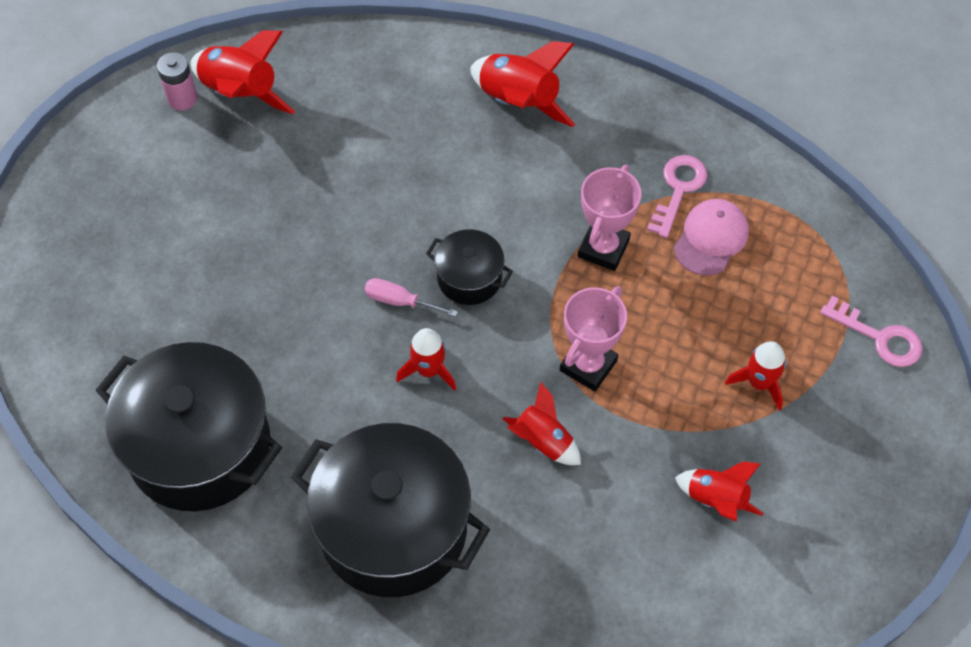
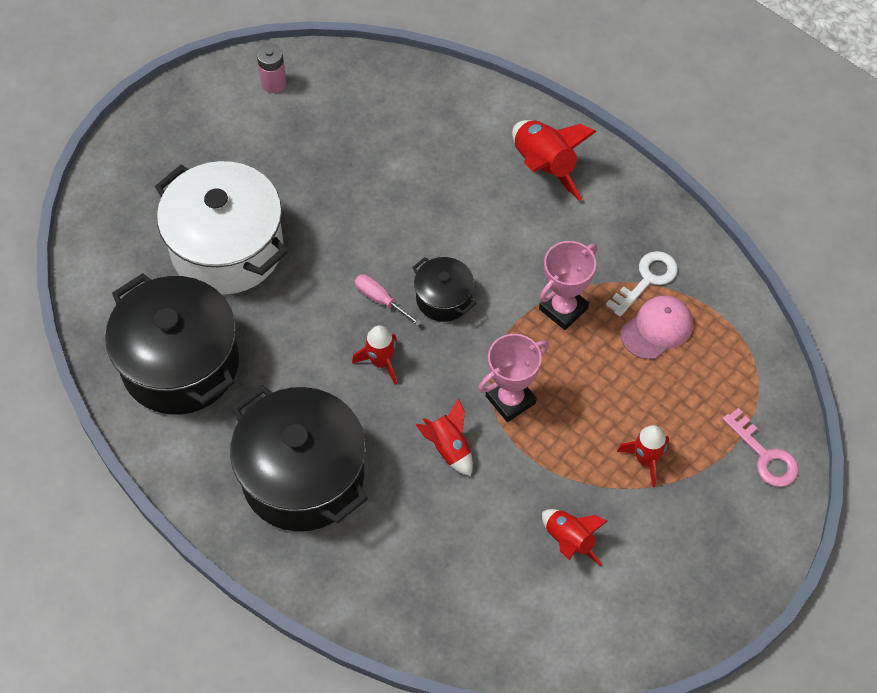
camera: 20 degrees right, 0 degrees up
(202, 298) = (227, 248): none -> white pot
(240, 93) = (321, 92): red rocket -> none
(678, 189) = (647, 279): pink key -> white key

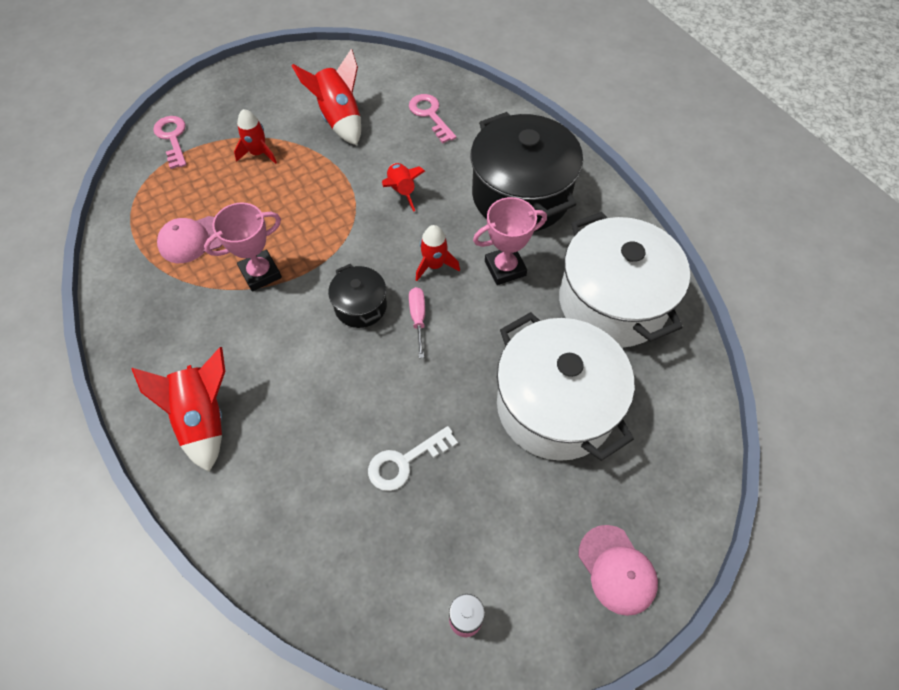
camera: 165 degrees left, 0 degrees up
(160, 138) = (617, 569): none -> pink cap
(180, 364) = (612, 302): black pot -> white pot
(380, 300) = (418, 318): pink screwdriver -> pink screwdriver turned 150 degrees counterclockwise
(451, 577) = (430, 115): none -> pink key
(510, 399) = (339, 213): pink trophy -> pink trophy (505, 268)
(569, 541) = (340, 118): red rocket -> red rocket, size x1.56
(647, 279) = (175, 281): white key -> white key (404, 462)

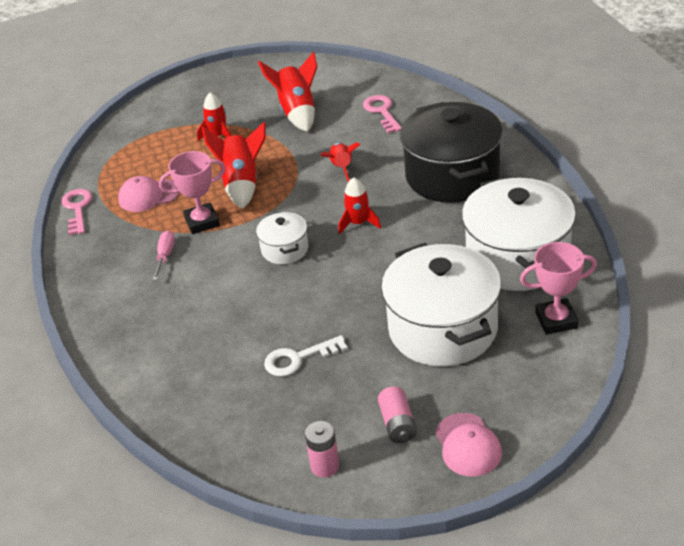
camera: 15 degrees right, 20 degrees down
(172, 138) = (145, 122): pink key -> pink key (77, 208)
(204, 418) = (134, 318): red rocket -> red rocket (241, 184)
(360, 306) = (285, 249): black pot -> white pot
(418, 318) = (334, 260): pink screwdriver -> pink screwdriver (165, 256)
(505, 268) = (423, 228): pink trophy -> pink trophy (556, 320)
(534, 547) = (398, 424): none -> pink battery

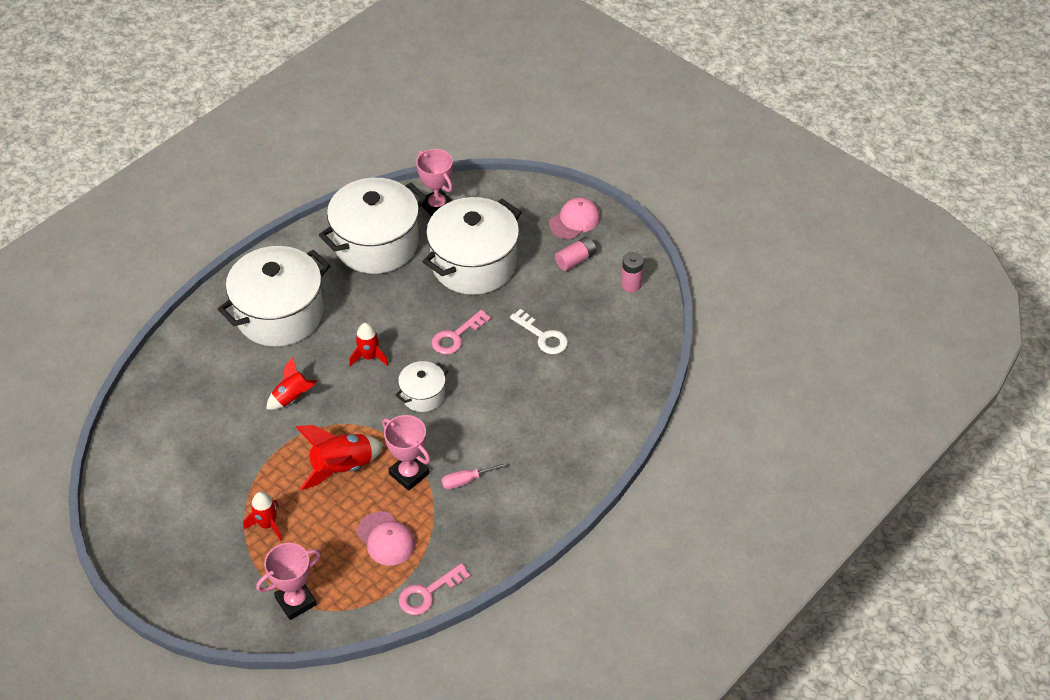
camera: 120 degrees left, 10 degrees up
(136, 140) = (296, 601): none -> pink trophy
(297, 112) = (206, 471): red rocket -> none
(382, 112) = (189, 399): pink key -> pink key (456, 336)
(452, 175) = (279, 314): black pot -> white pot

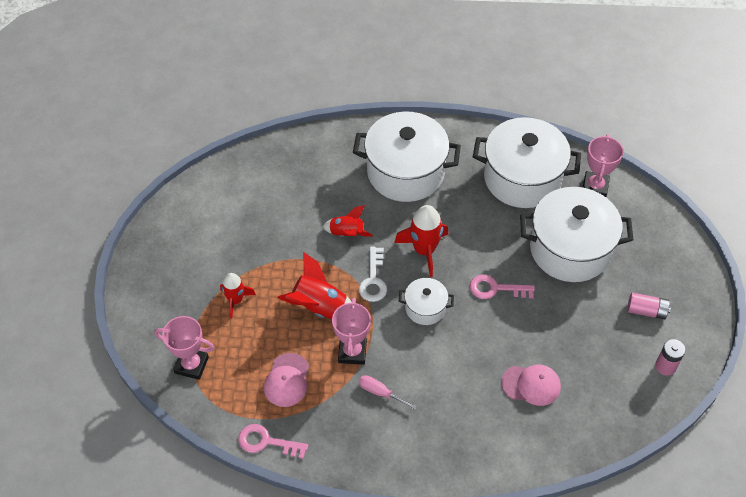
camera: 50 degrees right, 5 degrees up
(369, 356) = (424, 250): red rocket -> red rocket, size x1.56
(543, 336) = (554, 344): white key -> white key (373, 280)
(574, 220) = (682, 281): pink cap -> pink cap (531, 385)

